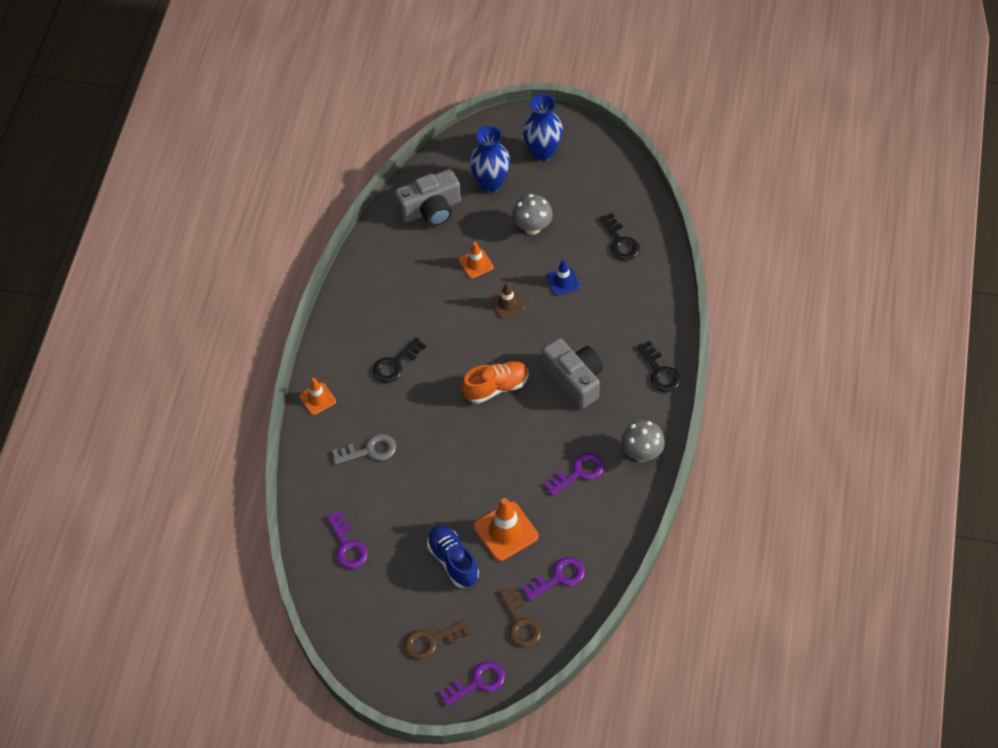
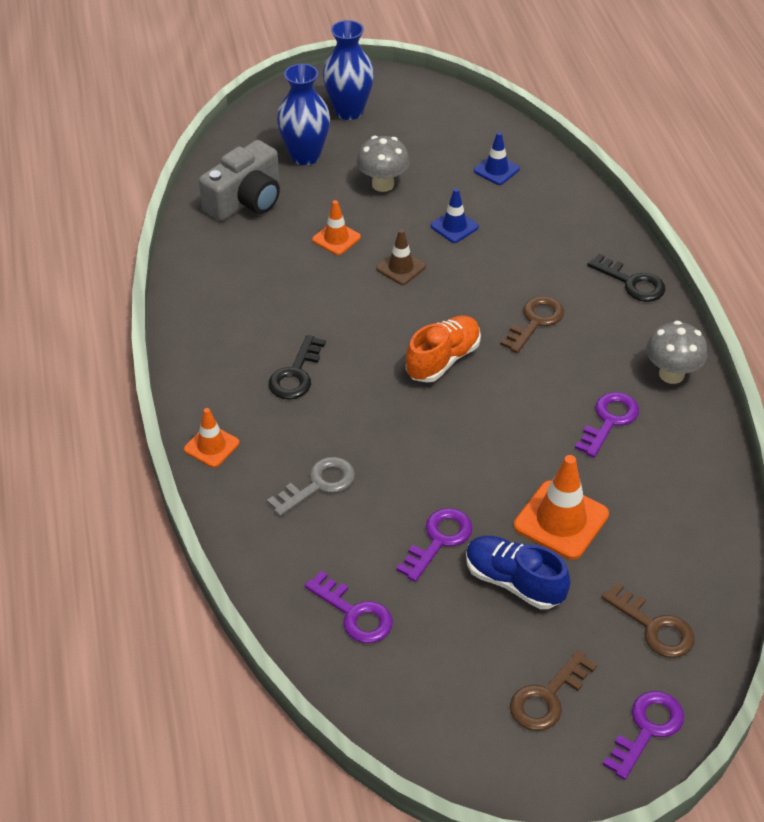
camera: 25 degrees left, 10 degrees down
(559, 577) = (666, 551): purple key -> purple key (439, 540)
(574, 379) = (535, 321): grey camera -> brown key
(620, 242) = (496, 170): black key -> blue traffic cone

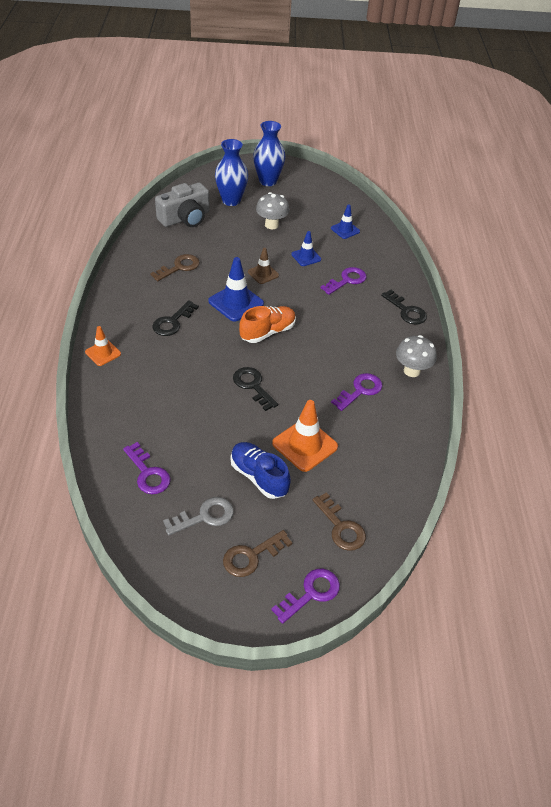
camera: 10 degrees right, 0 degrees up
(318, 484) = (159, 389): grey key -> grey key (205, 516)
(336, 238) = (230, 250): orange traffic cone -> none
(378, 323) = (236, 302): none -> blue traffic cone
(439, 540) = (221, 440): purple key -> purple key (347, 280)
(453, 448) = (253, 386): none -> black key
(535, 321) = (335, 321): brown key -> brown key (179, 267)

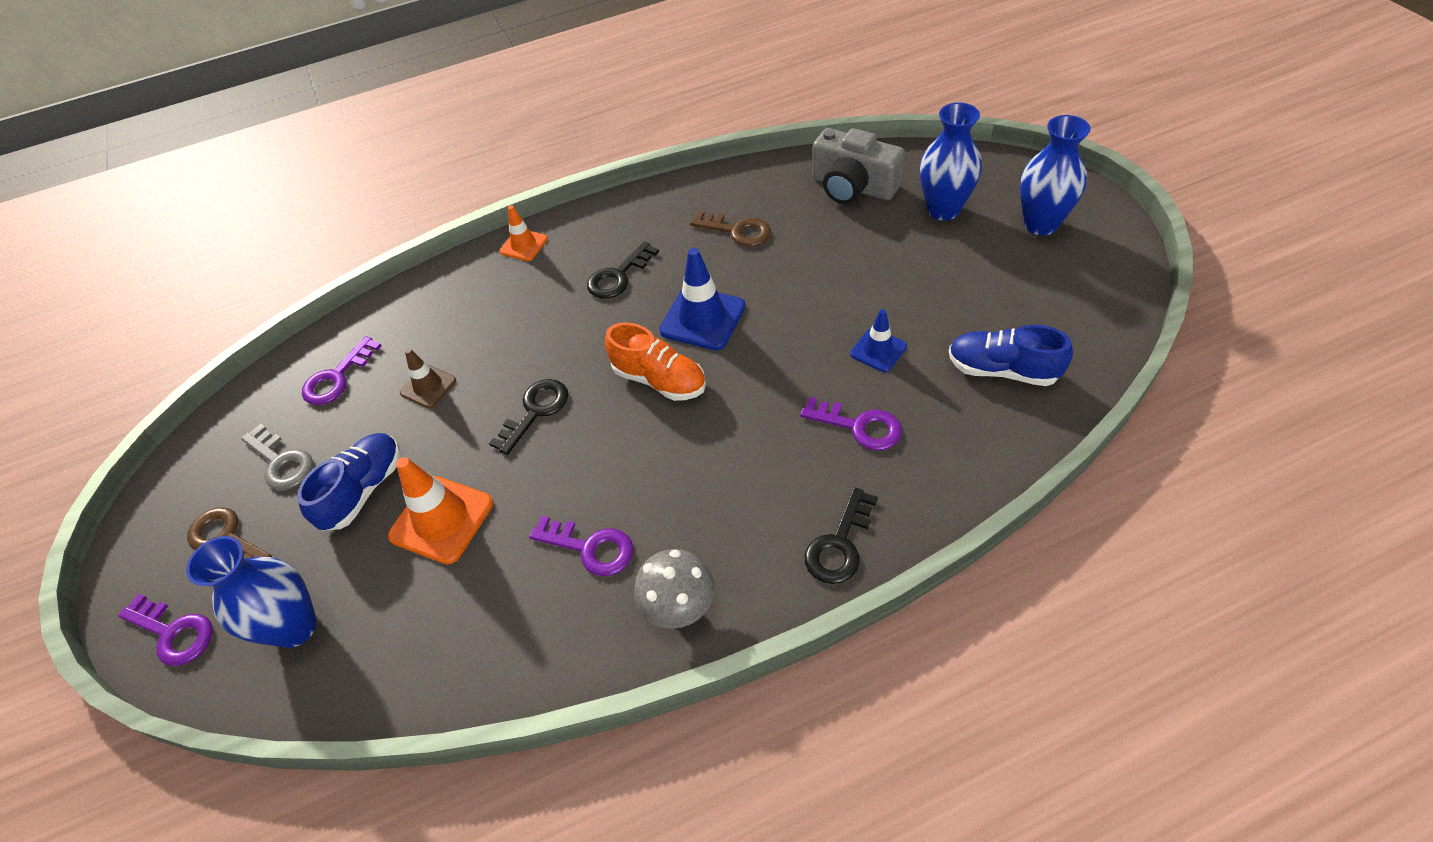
camera: 75 degrees right, 5 degrees up
(172, 322) = (618, 276): black key -> black key turned 60 degrees counterclockwise
(263, 274) = (792, 319): brown traffic cone -> brown traffic cone (428, 387)
(271, 225) = (925, 277): grey mushroom -> none
(341, 527) = (295, 627): brown key -> blue vase
(345, 230) = (1002, 370): blue traffic cone -> blue shoe

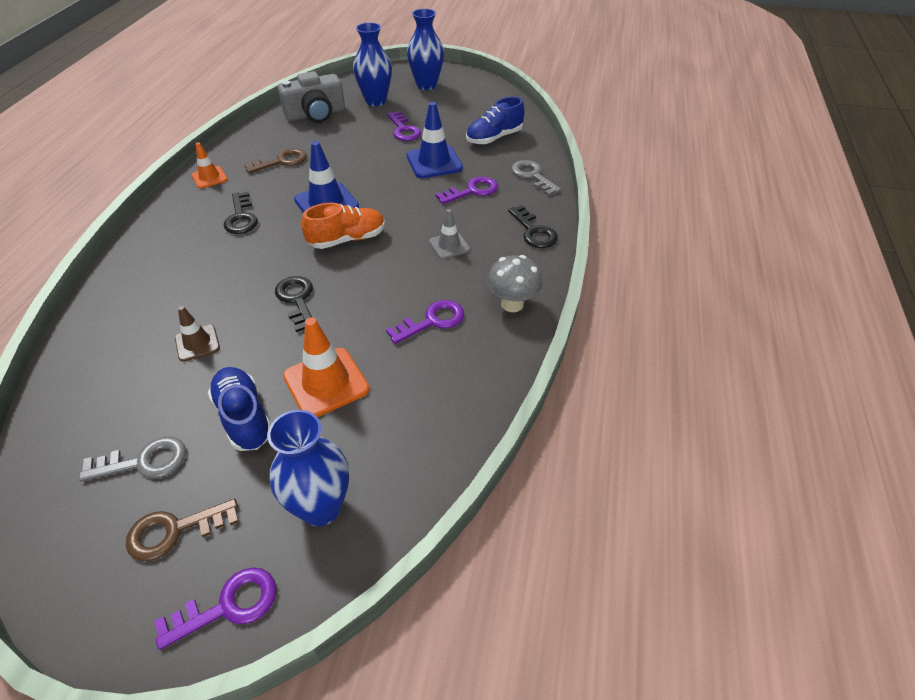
camera: 60 degrees left, 5 degrees down
(337, 378) = (107, 393): purple key -> purple key (404, 130)
(524, 245) = (142, 243): orange traffic cone -> orange traffic cone (209, 177)
(730, 476) = (449, 245): none -> grey traffic cone
(878, 350) = (434, 162): blue traffic cone -> blue traffic cone, size x1.68
(961, 467) = (532, 176): none -> grey key

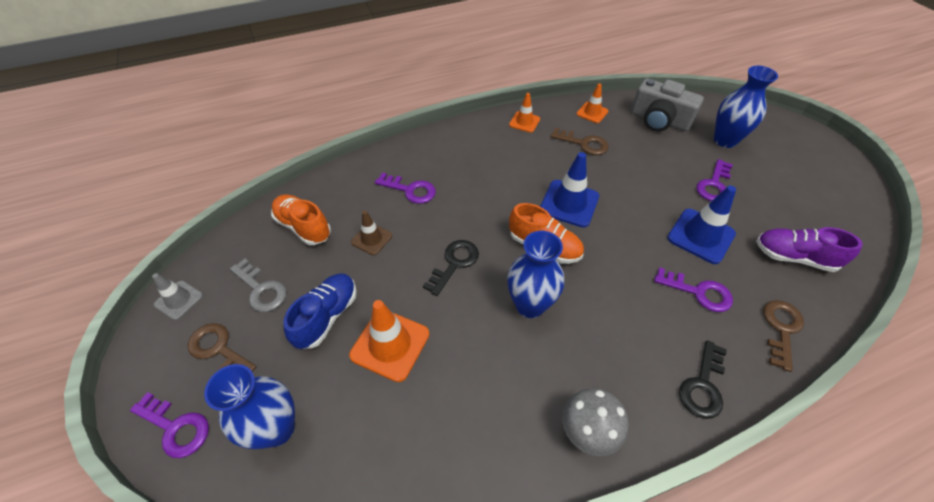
camera: 55 degrees right, 5 degrees up
(108, 391) = (303, 227): none -> orange shoe
(241, 218) = (503, 169): black key -> none
(258, 138) = (592, 113): none -> orange traffic cone
(426, 85) = (794, 155): blue vase -> blue vase (530, 305)
(432, 321) = (510, 375): purple key -> purple key (410, 190)
(449, 245) = (609, 324): grey traffic cone -> grey traffic cone (179, 300)
(494, 138) = (793, 257): blue shoe -> purple shoe
(532, 176) = (781, 329): grey key -> brown key

